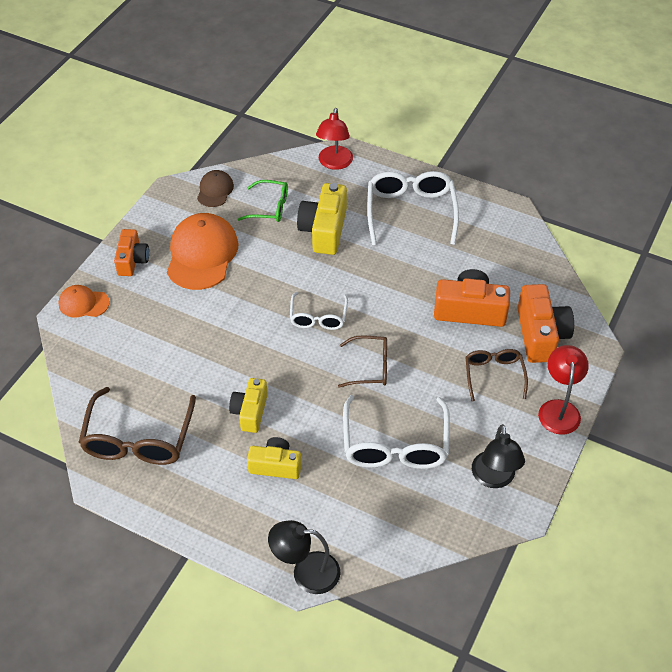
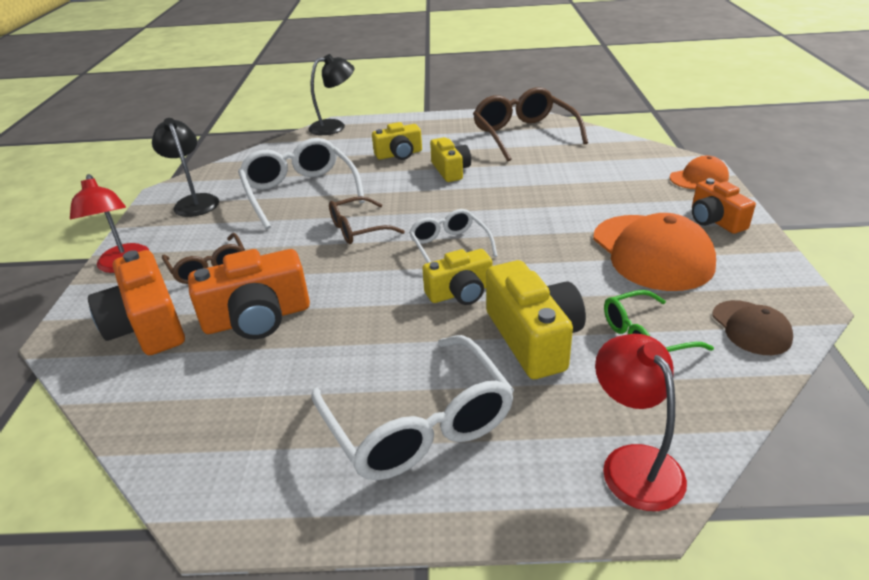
camera: 155 degrees right, 15 degrees down
(339, 276) = (460, 293): none -> yellow camera

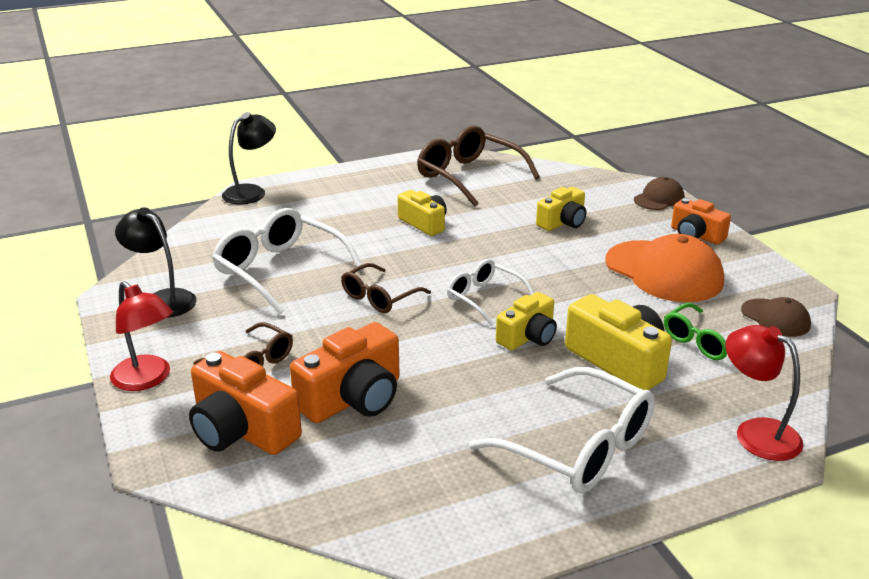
camera: 25 degrees left, 5 degrees down
(399, 154) = (355, 214): yellow camera -> yellow camera (563, 222)
(699, 178) = (659, 198): orange cap -> brown cap

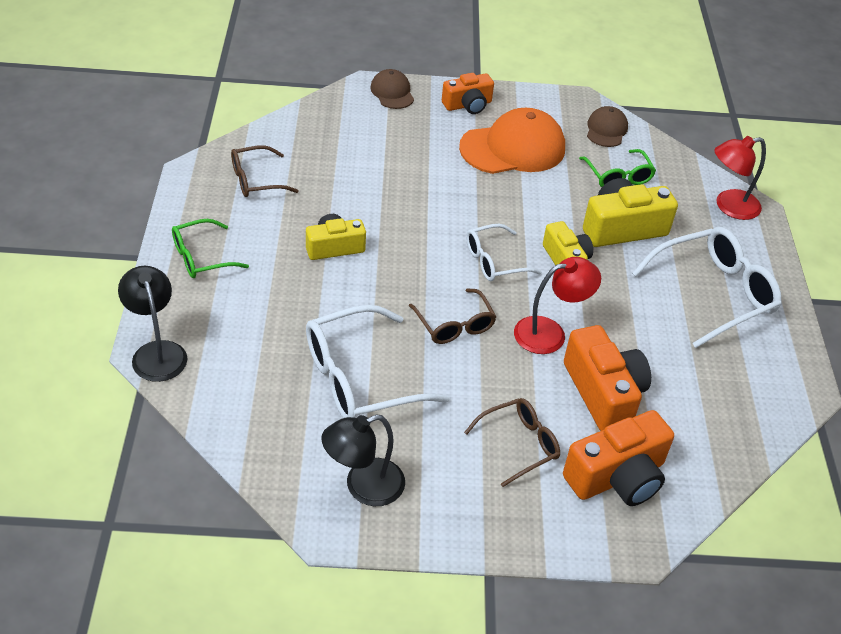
camera: 70 degrees left, 15 degrees up
(147, 379) = (509, 528): red lamp -> red lamp (550, 333)
(361, 181) = (202, 257): none -> green glasses
(469, 176) = (256, 180): brown glasses -> brown glasses, size x0.59
(563, 222) = (395, 163): yellow camera -> none
(775, 318) = (606, 130): brown cap -> brown cap turned 60 degrees counterclockwise

